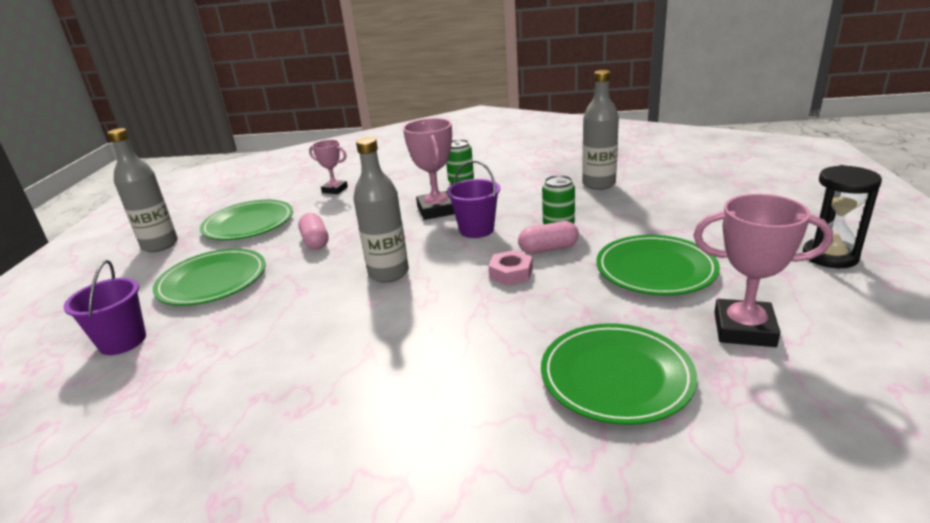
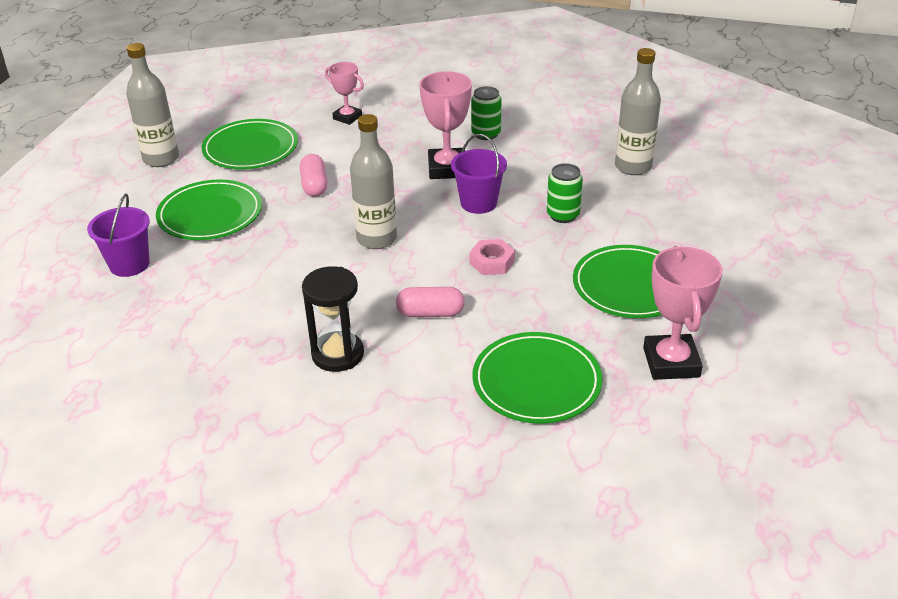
camera: 10 degrees right, 10 degrees up
(548, 249) = (540, 241): pink capsule -> pink capsule (430, 313)
(744, 329) = (671, 362): pink trophy -> pink trophy turned 60 degrees clockwise
(830, 256) = (807, 305): black hourglass -> black hourglass (337, 354)

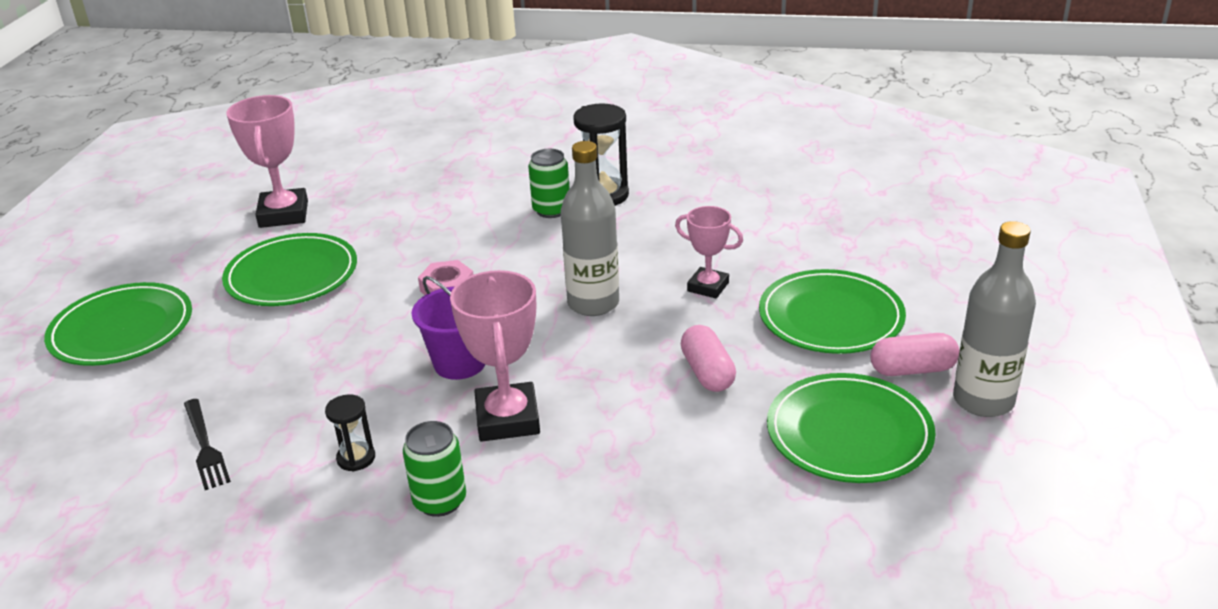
camera: 175 degrees right, 5 degrees down
(129, 264) = (880, 252): purple bucket -> none
(347, 117) = (709, 524): pink trophy -> pink trophy (708, 287)
(430, 313) = (517, 234): pink capsule -> pink capsule (912, 369)
(536, 382) = (415, 191): green plate -> green plate (122, 330)
(537, 155) = (356, 458): none -> black hourglass
(563, 215) = (344, 354): green can -> green can (551, 210)
(633, 167) = (205, 446): grey bottle -> black fork

